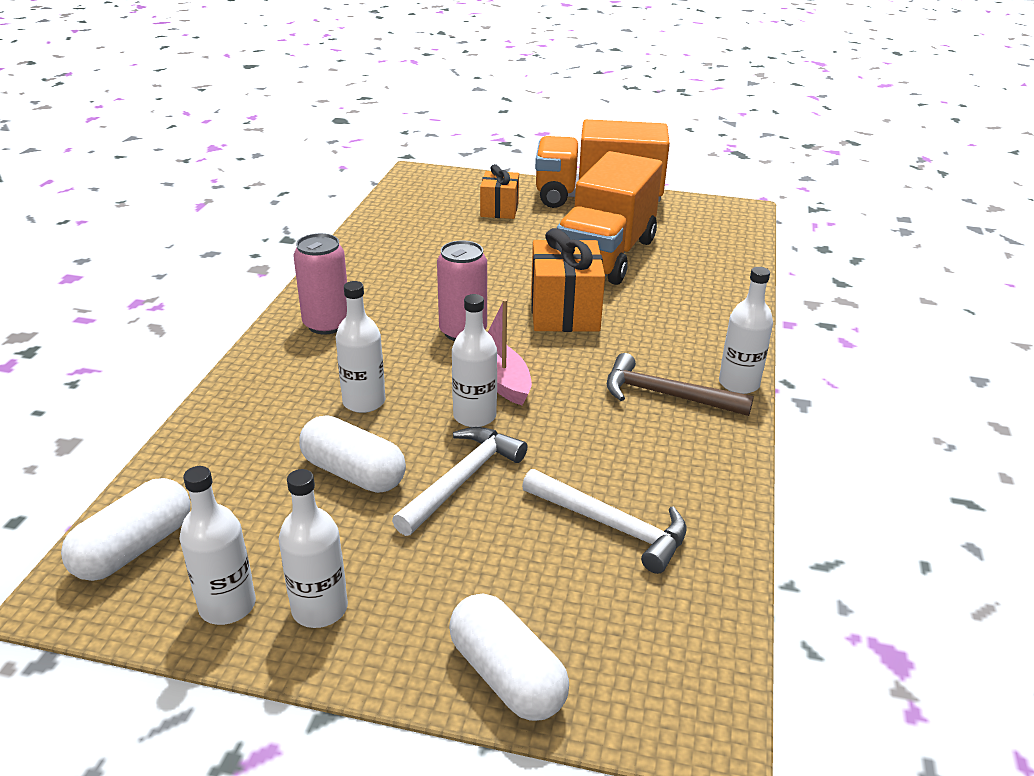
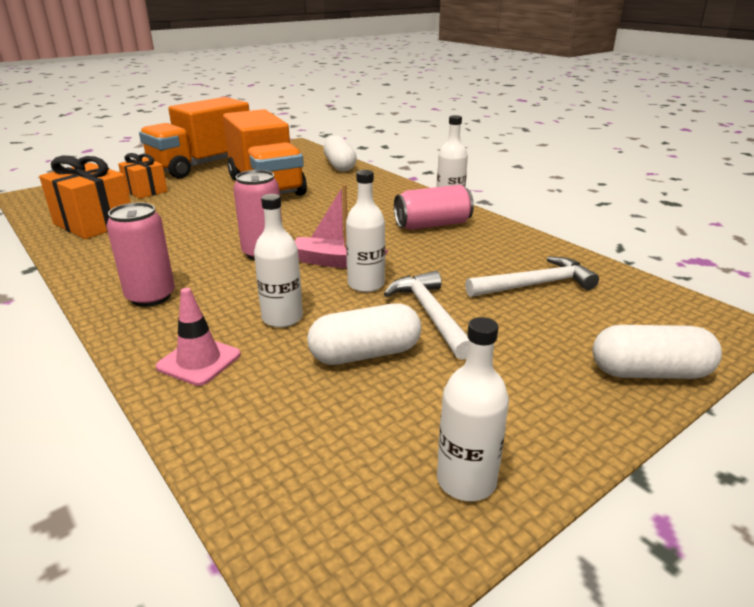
camera: 50 degrees left, 5 degrees down
(134, 548) = (318, 518): white capsule -> white capsule (340, 166)
(263, 398) = (199, 361): none -> pink traffic cone
(319, 609) = (515, 429): white bottle -> none
(564, 312) = (302, 217): orange gift -> orange gift (94, 223)
(666, 395) = (432, 225): brown hammer -> pink can

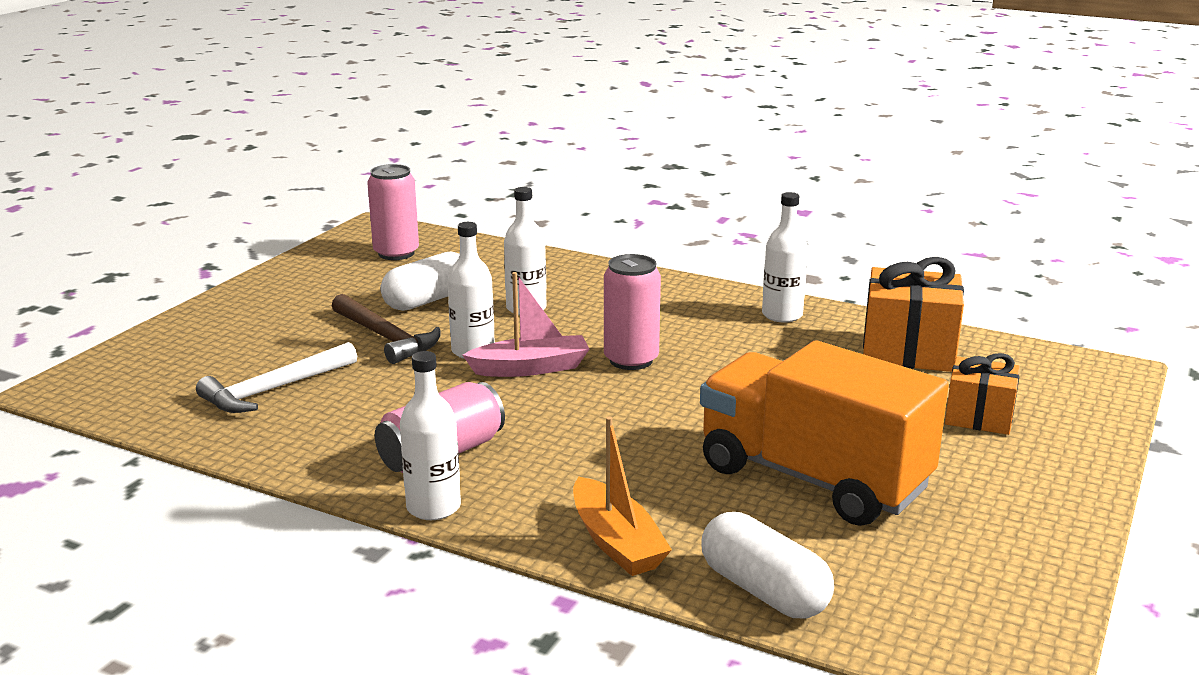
camera: 155 degrees right, 5 degrees down
(151, 297) = (672, 299): pink can -> pink can (396, 253)
(199, 361) = (556, 273): pink traffic cone -> none
(202, 165) = (1038, 509): orange truck -> none
(377, 183) = (617, 542): none -> orange boat
(430, 314) = (386, 338): white hammer -> brown hammer
(466, 481) = (323, 262): white bottle -> white bottle (782, 315)
(649, 372) = (176, 333): white capsule -> none

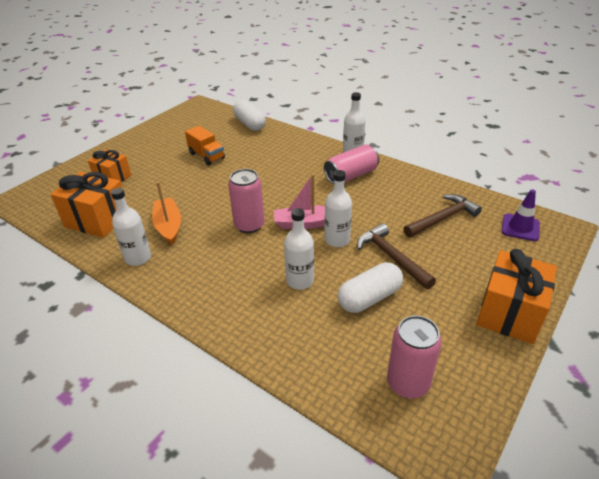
camera: 170 degrees left, 15 degrees up
(139, 385) = (520, 227): none -> purple traffic cone
(245, 299) = (509, 313): none -> orange gift
(274, 389) = (442, 218): white hammer -> brown hammer
(617, 542) = (289, 139): orange boat -> orange boat (168, 226)
(812, 478) = (207, 156): orange truck -> orange truck, size x0.48

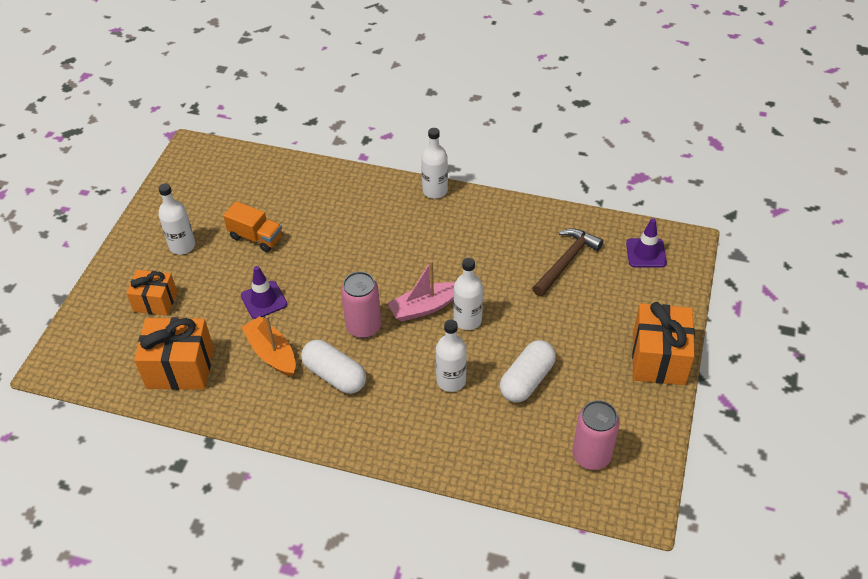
camera: 20 degrees left, 10 degrees up
(138, 258) = (263, 403): white bottle -> white bottle (182, 246)
(186, 192) = (264, 300): none -> purple traffic cone
(249, 124) = (282, 169): white capsule -> white capsule (335, 375)
(351, 175) = (446, 225): pink can -> none
(391, 257) = (531, 326): brown hammer -> none

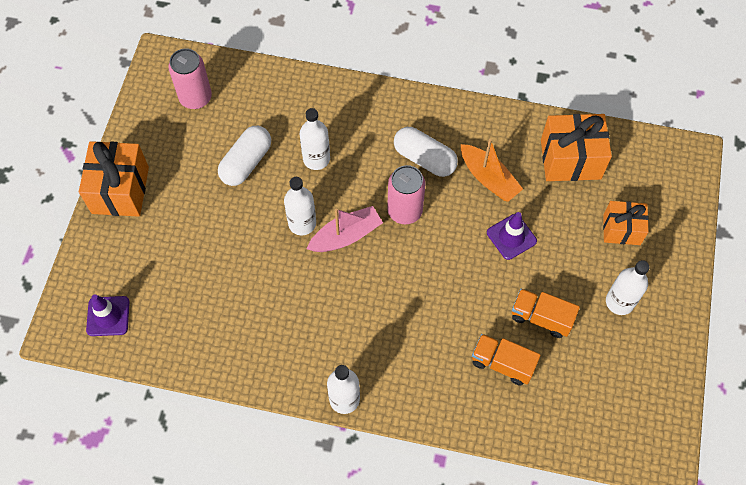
camera: 175 degrees right, 15 degrees up
(299, 208) = (502, 364): none -> orange truck
(566, 261) = (196, 300): brown hammer -> none

